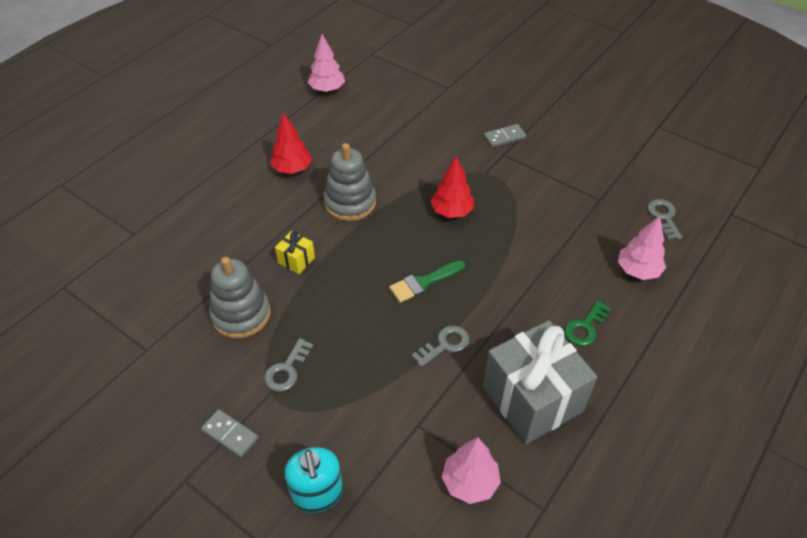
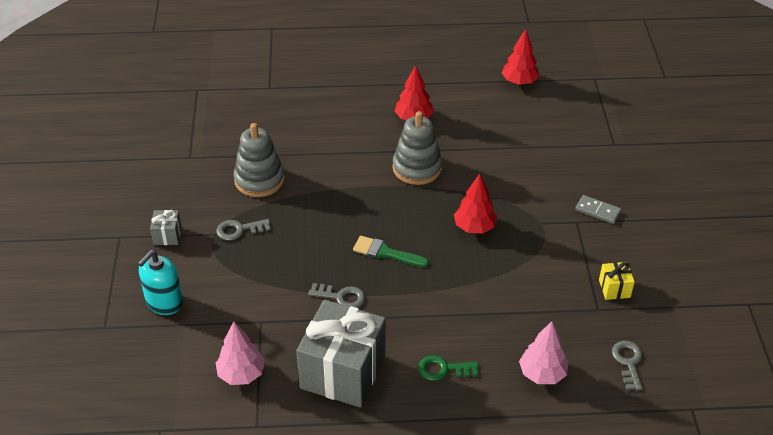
camera: 50 degrees right, 5 degrees down
(230, 434) = (167, 235): grey domino -> grey gift
(296, 260) = (332, 176): yellow gift -> yellow gift (614, 288)
(327, 89) = (519, 82): pink tree -> red tree
(664, 217) = (628, 362): grey key -> grey key turned 45 degrees counterclockwise

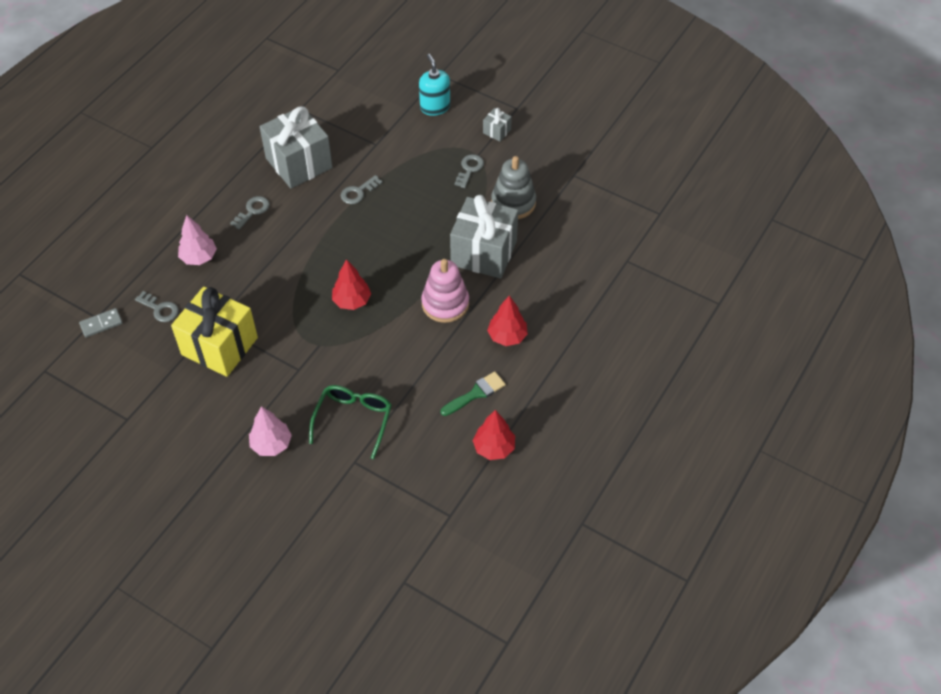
camera: 125 degrees right, 10 degrees up
(241, 374) = (343, 118): pink tree -> pink tree (271, 444)
(338, 171) = (484, 253): none -> grey gift
(386, 253) = (375, 236): green brush -> green brush (476, 393)
(417, 168) = (445, 303): grey stacking toy -> pink stacking toy
(443, 369) = (252, 211): green key -> grey key
(582, 163) = (353, 419): none -> green glasses
(598, 211) = (295, 391): grey domino -> grey domino (101, 324)
(614, 288) = (219, 346): yellow gift -> yellow gift, size x2.37

